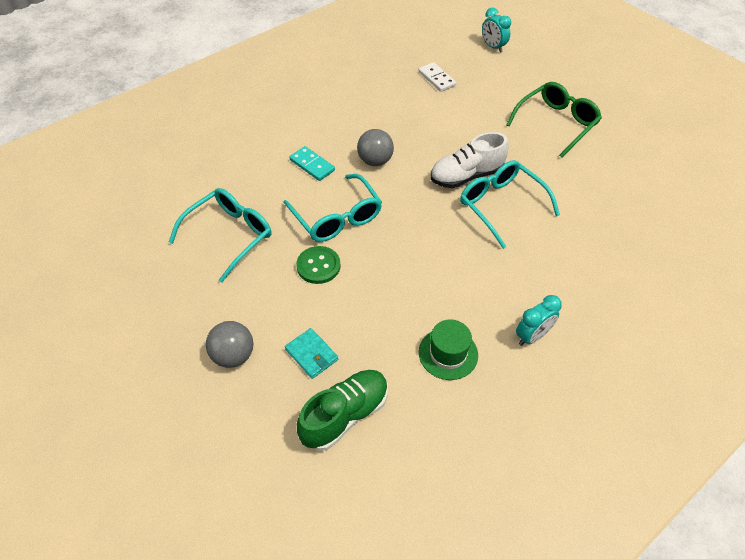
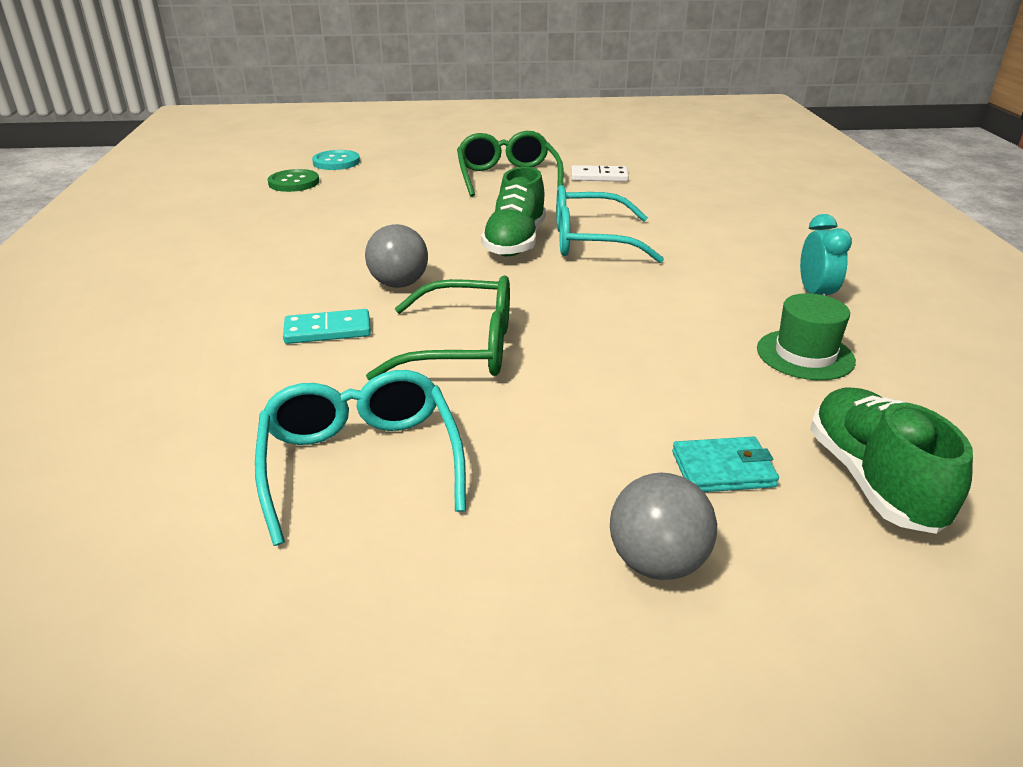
camera: 55 degrees left, 20 degrees down
(318, 266) = (541, 397): green button -> green button (294, 183)
(337, 217) = (463, 348): turquoise glasses -> green glasses
(437, 79) = (326, 202): white domino -> white domino (599, 177)
(466, 176) = (515, 242): white shoe -> green shoe
(493, 47) = (336, 162): turquoise clock -> turquoise button

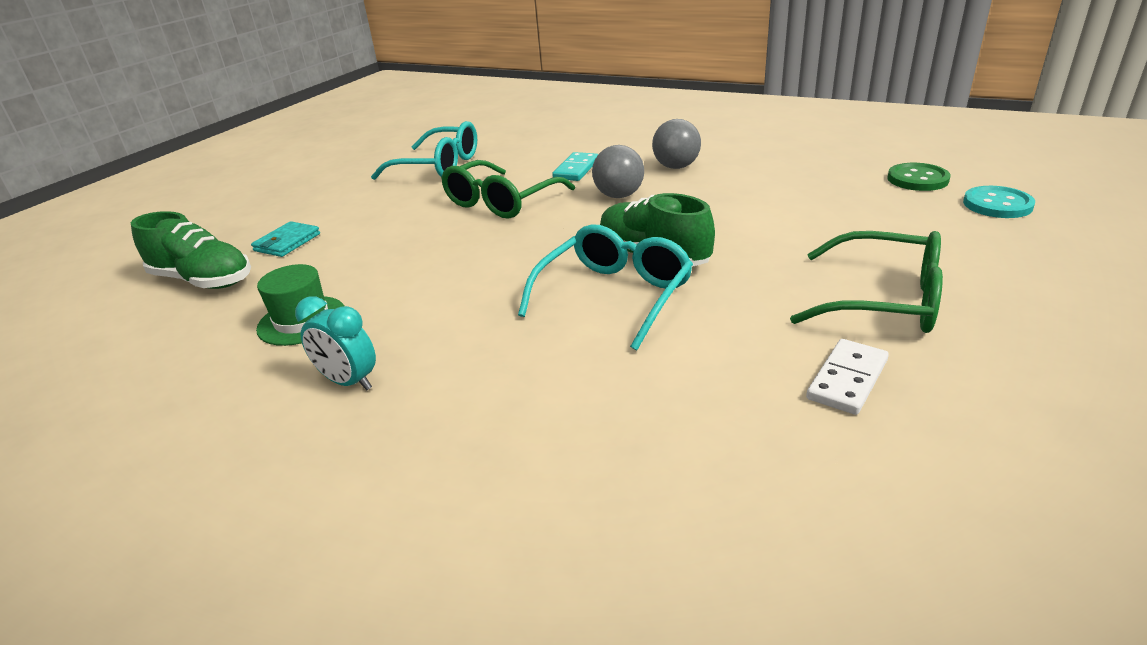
camera: 125 degrees right, 0 degrees up
(657, 563) = (280, 209): grey ball -> grey ball (676, 167)

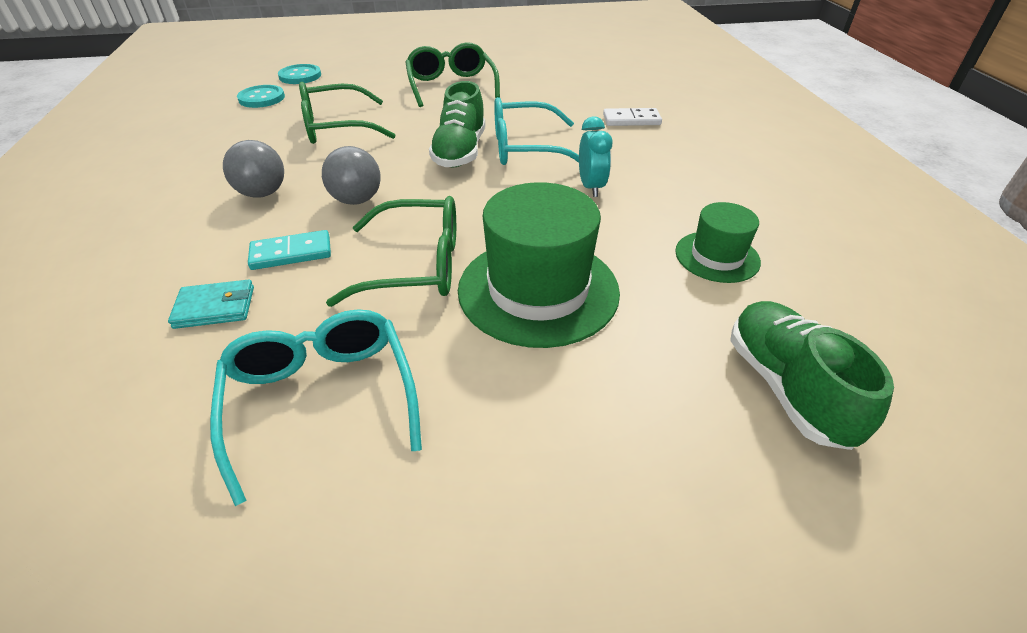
camera: 130 degrees left, 10 degrees up
(287, 242) = (655, 384): turquoise wallet -> turquoise wallet (215, 307)
(349, 382) = (720, 194): turquoise clock -> turquoise clock (591, 187)
(409, 233) = (538, 290): none -> green hat
(789, 205) = (336, 127): none -> green glasses
(847, 380) = (530, 83): white domino -> white domino (631, 120)
(917, 179) = (261, 98): green button -> turquoise button

